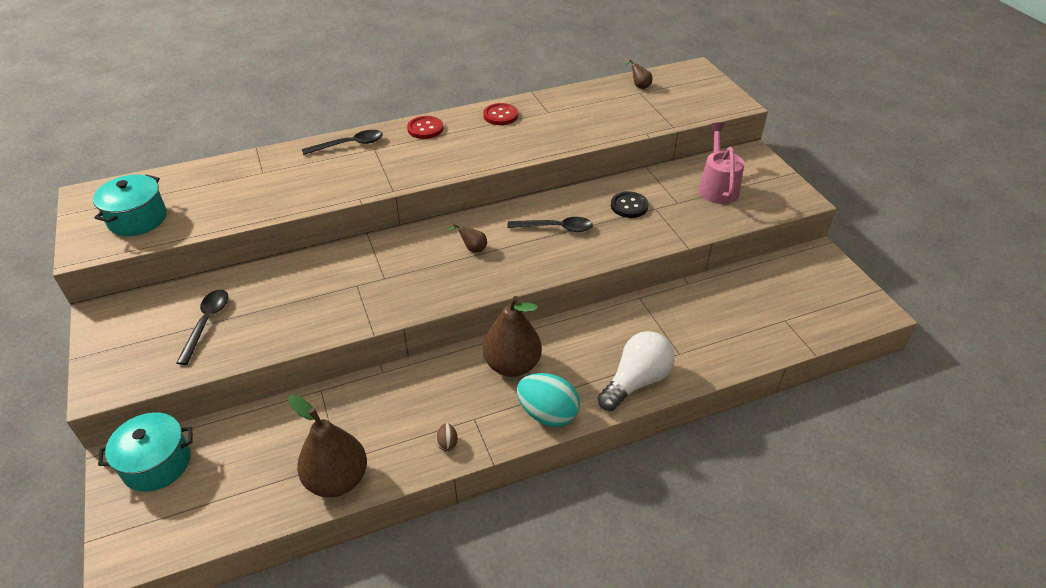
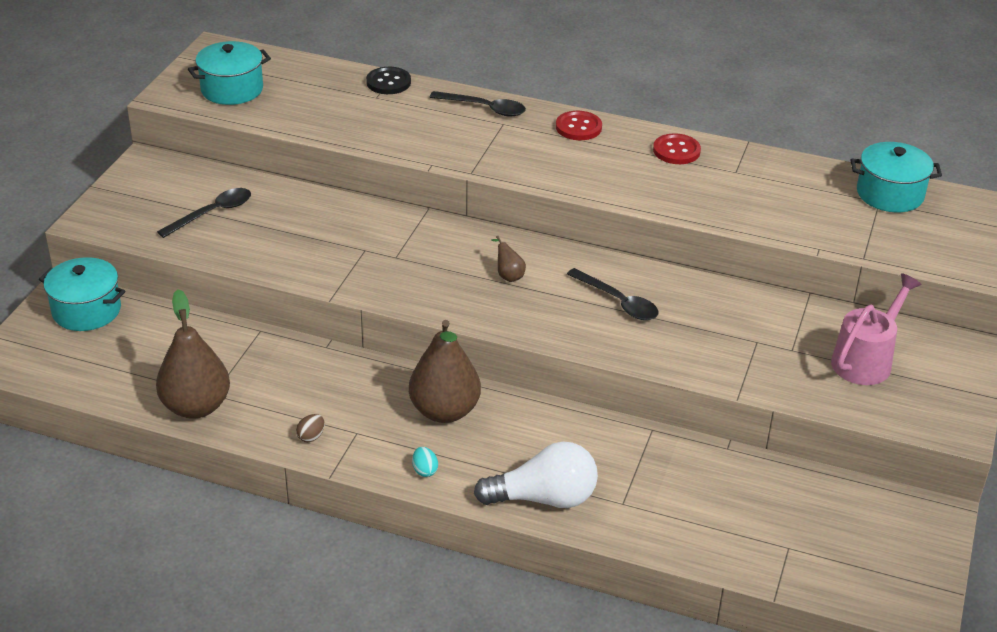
camera: 40 degrees right, 5 degrees down
(547, 414) = (424, 470): turquoise egg -> turquoise egg, size x0.43
(629, 206) = (729, 323): black button -> black button (388, 82)
(639, 86) = (890, 194): brown pear -> turquoise pot

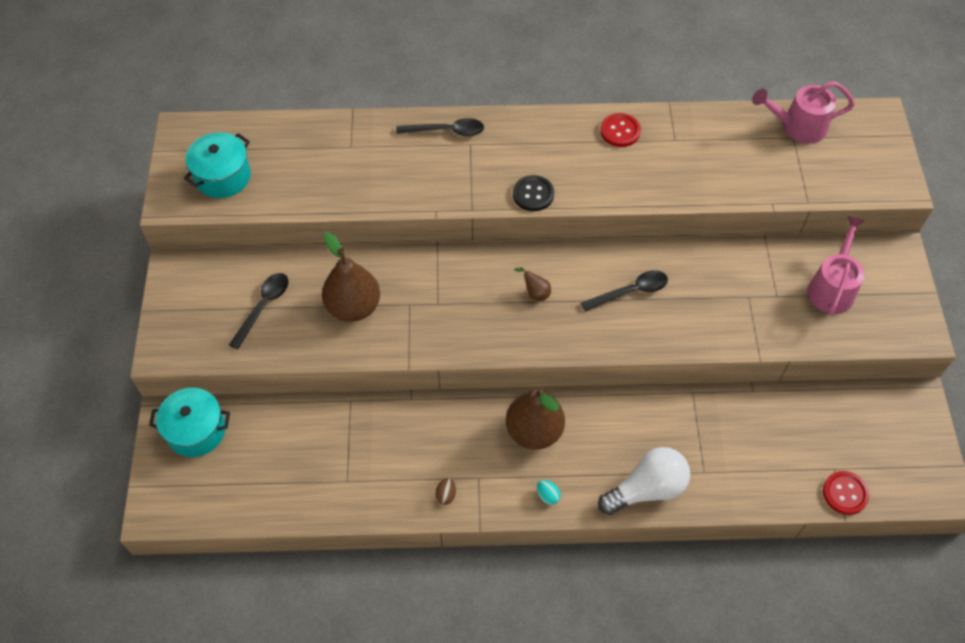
camera: 20 degrees left, 20 degrees up
(196, 407) = (340, 499): brown pear -> brown pear (353, 307)
(388, 82) = (352, 125): black button -> black button (533, 194)
(578, 127) = (532, 129): red button -> red button (845, 493)
(618, 302) = (630, 291): black spoon -> black spoon turned 45 degrees counterclockwise
(890, 194) = (797, 127): turquoise pot -> pink watering can

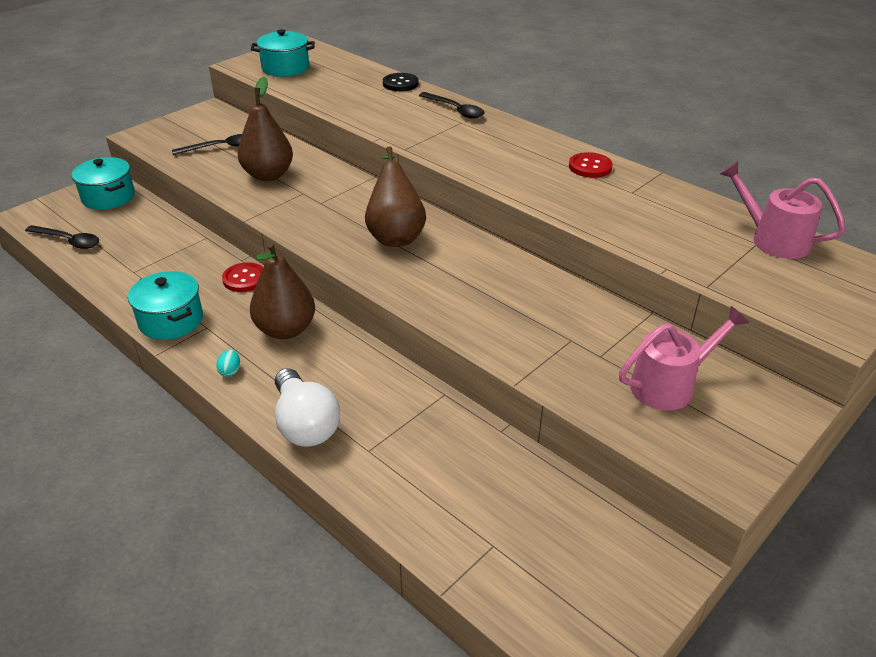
camera: 45 degrees right, 20 degrees down
(446, 495) = (171, 320): brown egg -> turquoise pot
(533, 194) = (462, 163): black button -> black button (400, 84)
(535, 293) = (395, 235): brown pear -> brown pear, size x2.37
(630, 291) = (469, 276): black spoon -> black spoon (68, 241)
(647, 489) = (305, 424): white light bulb -> white light bulb turned 45 degrees clockwise
(845, 493) = (474, 573): red button -> red button (244, 279)

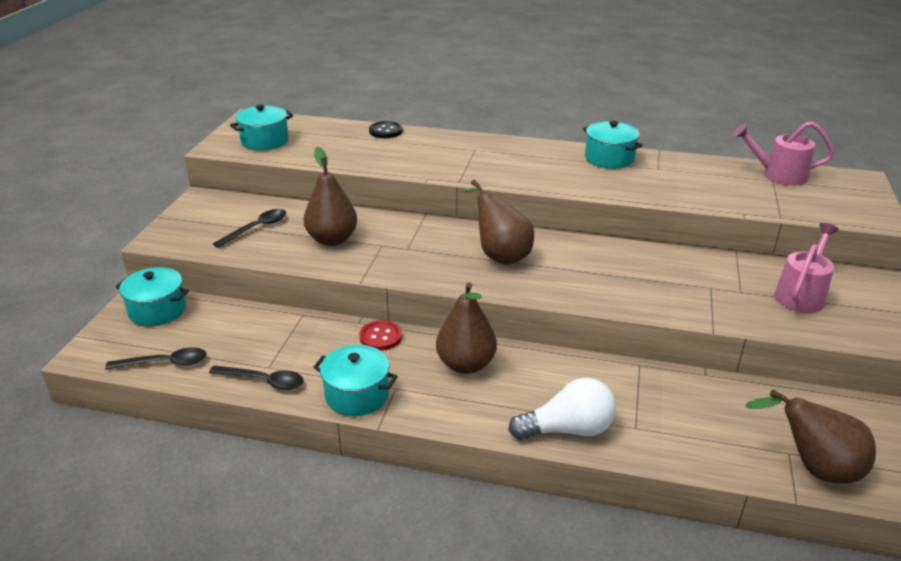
camera: 30 degrees left, 5 degrees down
(230, 371) = (460, 415): turquoise egg -> none
(305, 424) = (568, 429): white light bulb -> white light bulb turned 45 degrees counterclockwise
(455, 110) = (458, 141): black spoon -> black spoon (264, 381)
(501, 572) = (813, 468): none -> brown pear
(590, 167) = (609, 158): red button -> turquoise pot

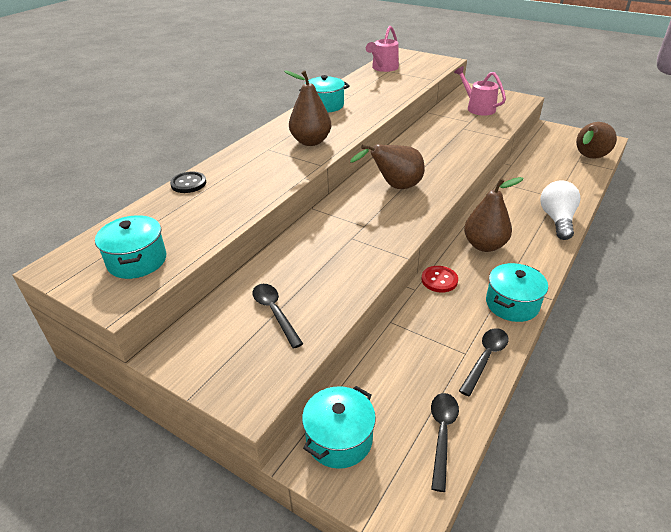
camera: 70 degrees left, 5 degrees up
(332, 239) = (326, 264): brown pear -> brown pear (310, 142)

